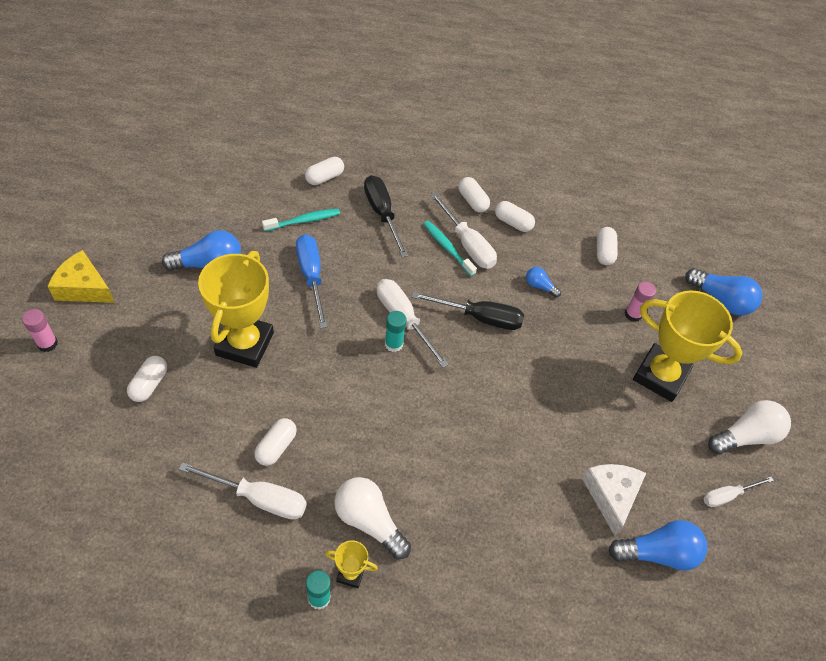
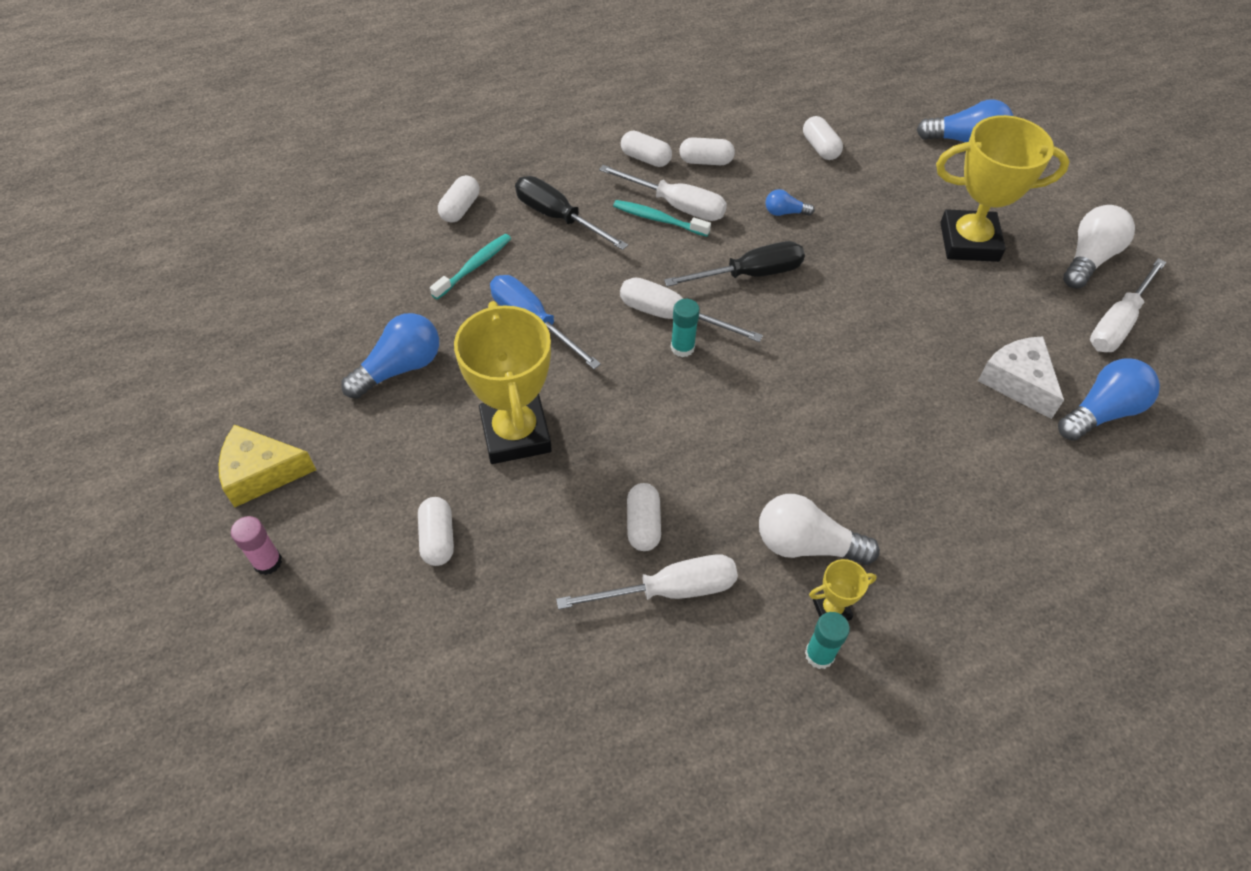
camera: 25 degrees left, 0 degrees up
(633, 314) = (896, 195): pink glue stick -> none
(727, 495) = (1117, 323): white screwdriver -> white screwdriver, size x1.60

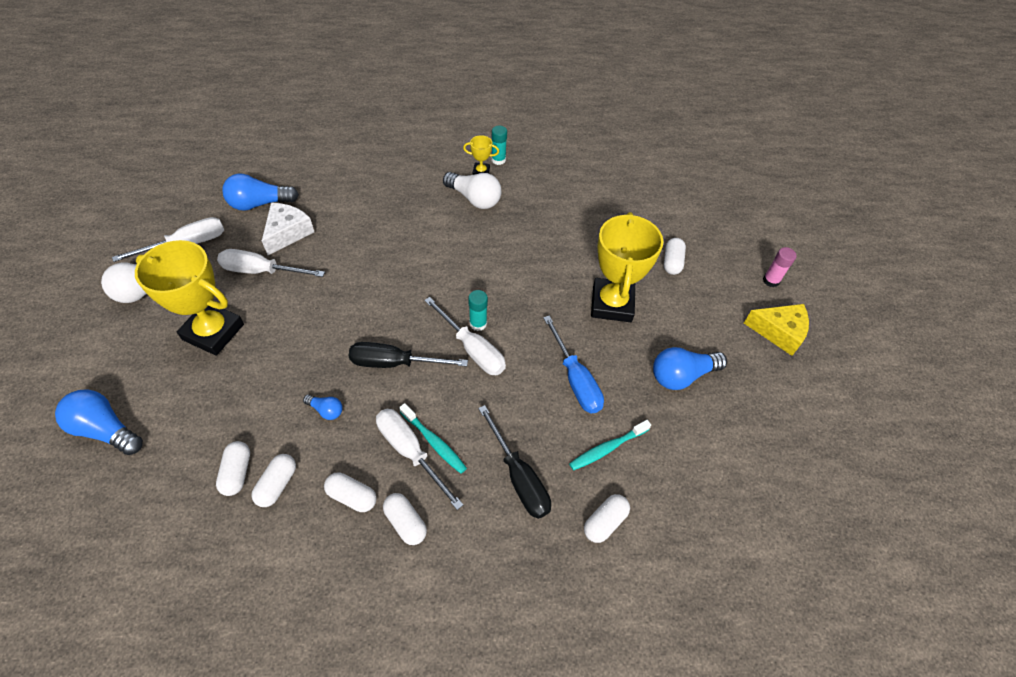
camera: 160 degrees left, 0 degrees up
(643, 524) = (555, 233): white capsule -> white capsule (277, 484)
(669, 590) = (555, 203): white screwdriver -> white screwdriver (261, 271)
(1017, 382) = (287, 233): white cheese -> white cheese turned 150 degrees counterclockwise

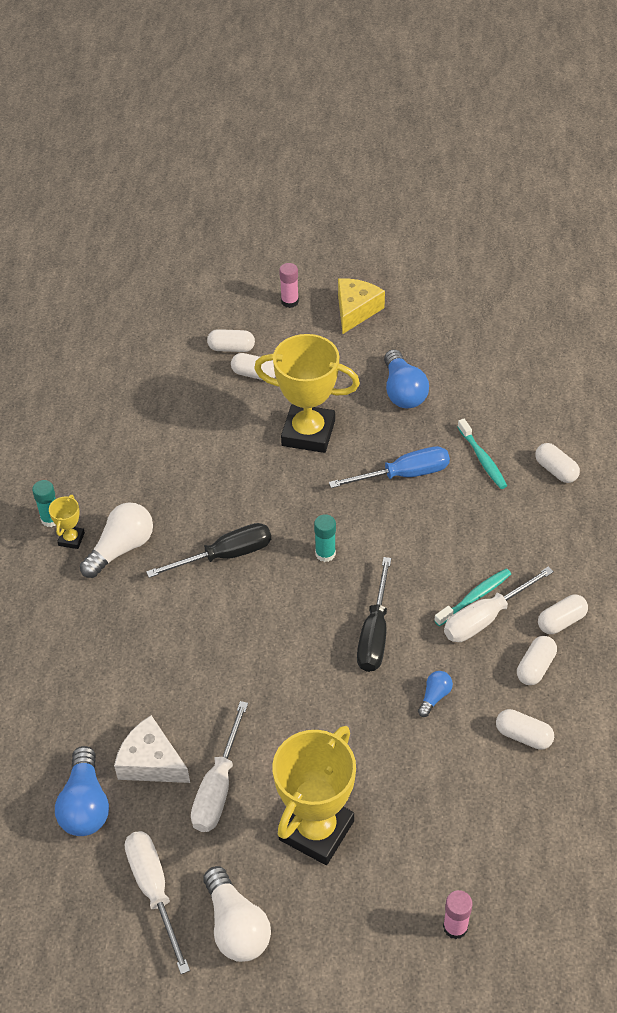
camera: 80 degrees left, 5 degrees down
(106, 429) = (455, 927): blue light bulb -> pink glue stick
(237, 472) = (510, 776): white capsule -> white capsule (231, 348)
(472, 349) = (360, 560): white screwdriver -> none
(519, 477) = (512, 529): black screwdriver -> black screwdriver (225, 555)

